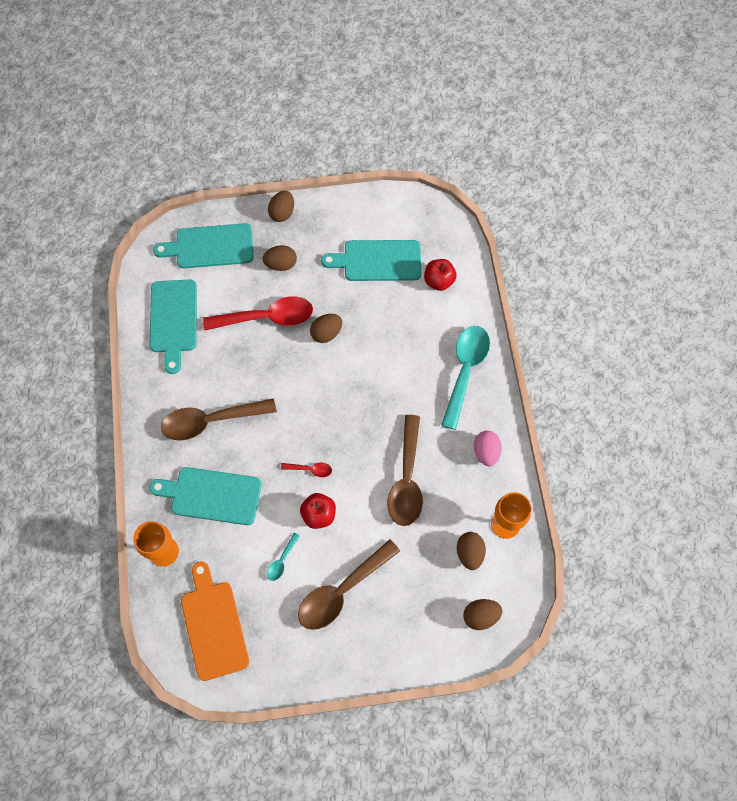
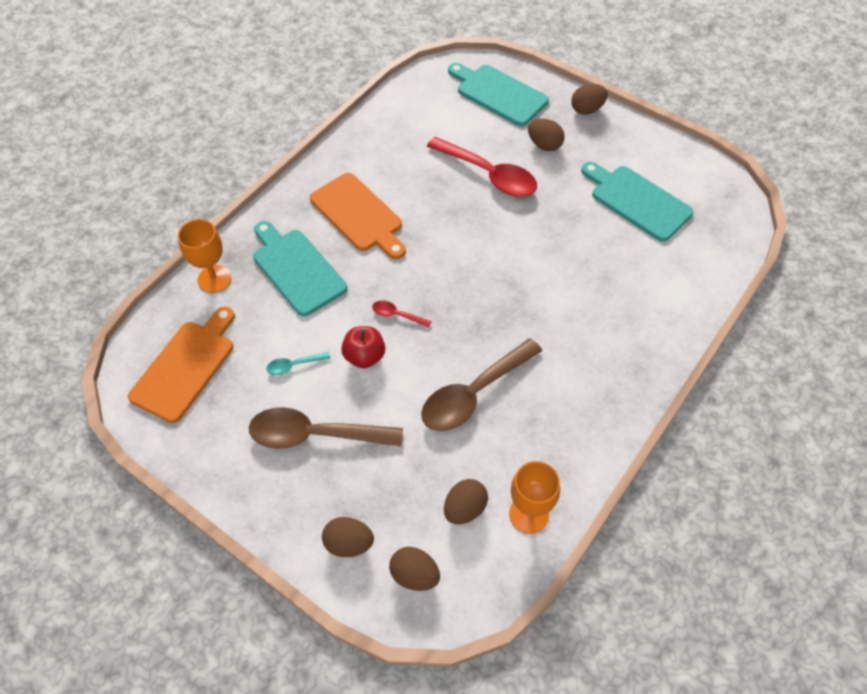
camera: 45 degrees right, 10 degrees down
(173, 320) = (411, 123): turquoise cutting board -> none
(211, 421) = (358, 215): brown spoon -> orange cutting board
(310, 469) = (397, 315): red spoon -> red spoon turned 150 degrees clockwise
(326, 333) = (528, 222): brown egg -> brown egg (349, 543)
(439, 281) = (680, 257): red apple -> none
(465, 371) = (629, 349): turquoise spoon -> none
(486, 452) = (576, 434): pink egg -> none

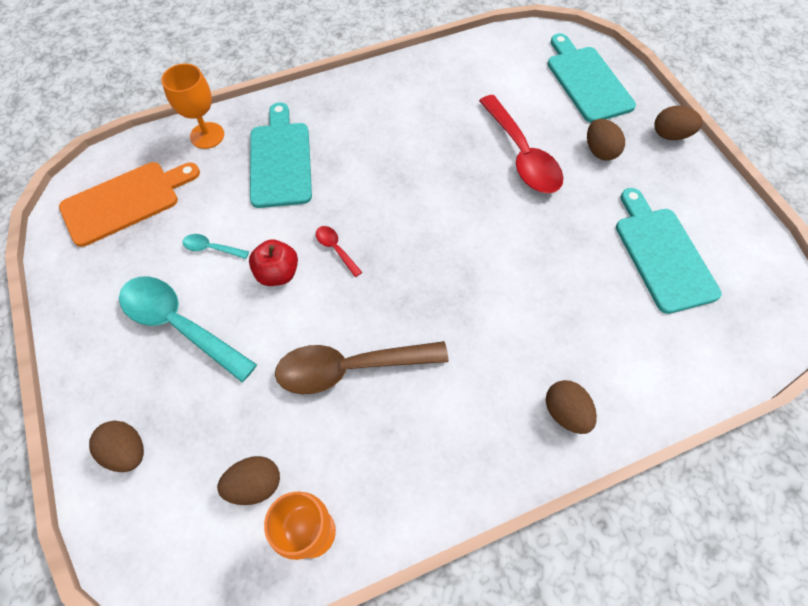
camera: 30 degrees right, 5 degrees up
(315, 434) = (180, 324): brown spoon -> turquoise spoon
(358, 215) = (370, 137): orange cutting board -> none
(415, 575) = (159, 524): brown egg -> brown egg (565, 412)

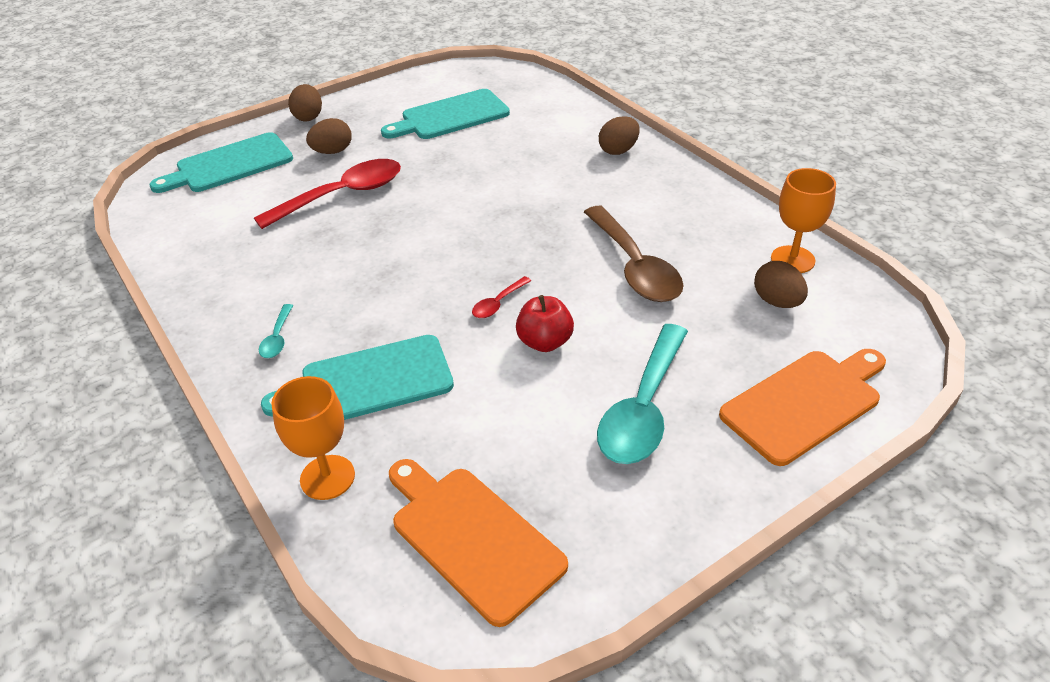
camera: 100 degrees left, 20 degrees down
(127, 451) = (805, 403): brown egg -> orange cutting board
(211, 248) = (527, 411): turquoise spoon -> turquoise spoon (277, 338)

